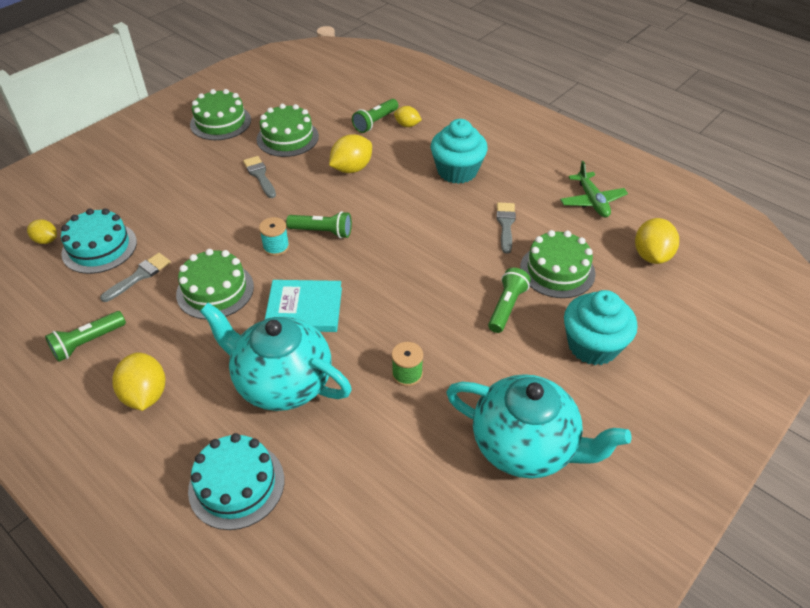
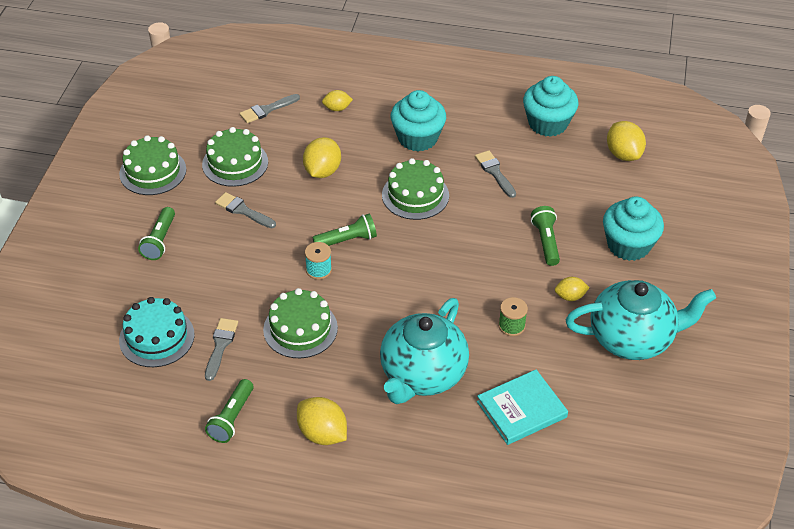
camera: 30 degrees left, 0 degrees up
(46, 240) = (97, 352): yellow lemon -> yellow lemon (570, 296)
(236, 484) = (453, 460): turquoise cake -> none
(282, 382) = (422, 375): turquoise teapot -> turquoise teapot turned 60 degrees counterclockwise
(304, 309) = (389, 311): turquoise book -> turquoise book (521, 409)
(349, 107) = (267, 110): none -> grey brush
(375, 122) = (305, 116): green flashlight -> green flashlight (159, 240)
(557, 270) = (562, 196): green cake -> green cake (415, 195)
(592, 201) = (548, 123): green plane -> turquoise cupcake

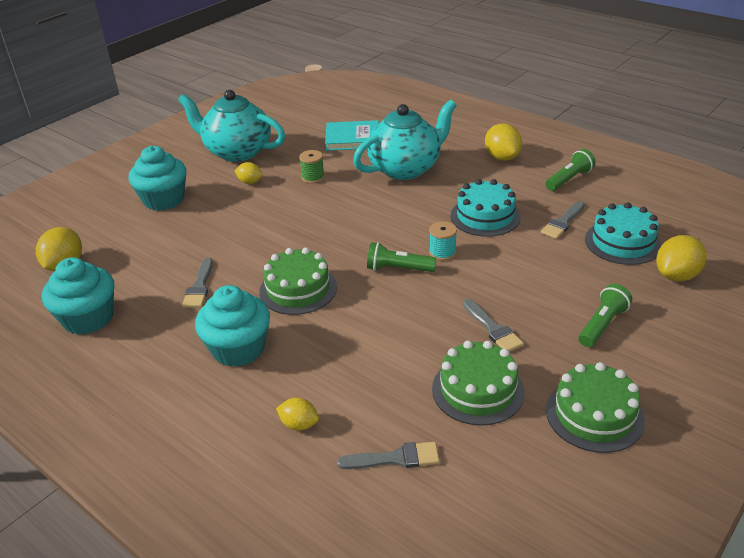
camera: 150 degrees left, 10 degrees down
(300, 328) = (485, 216): green cake -> turquoise cake
(322, 171) = (376, 345): yellow lemon -> yellow lemon (676, 276)
(546, 242) = (223, 219): green flashlight -> none

